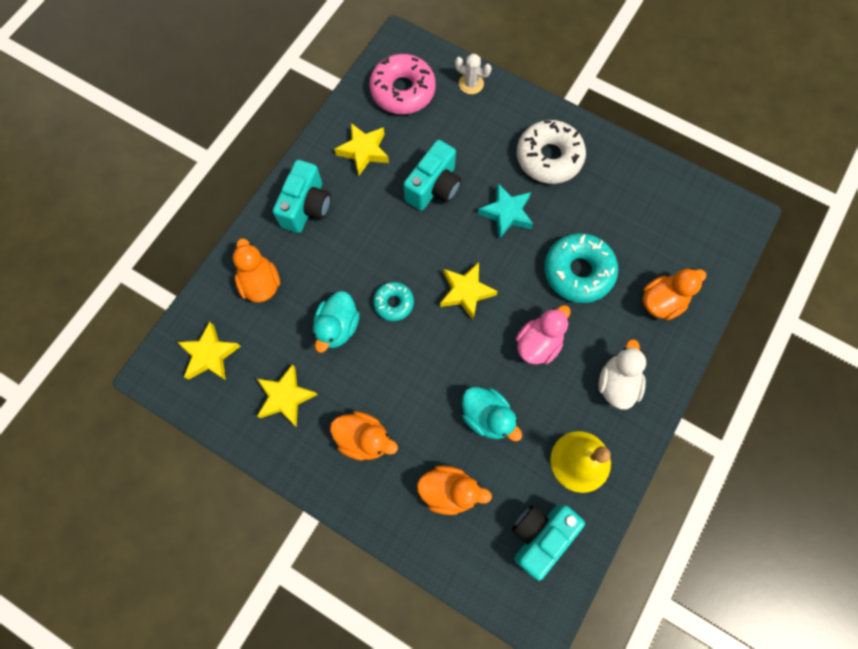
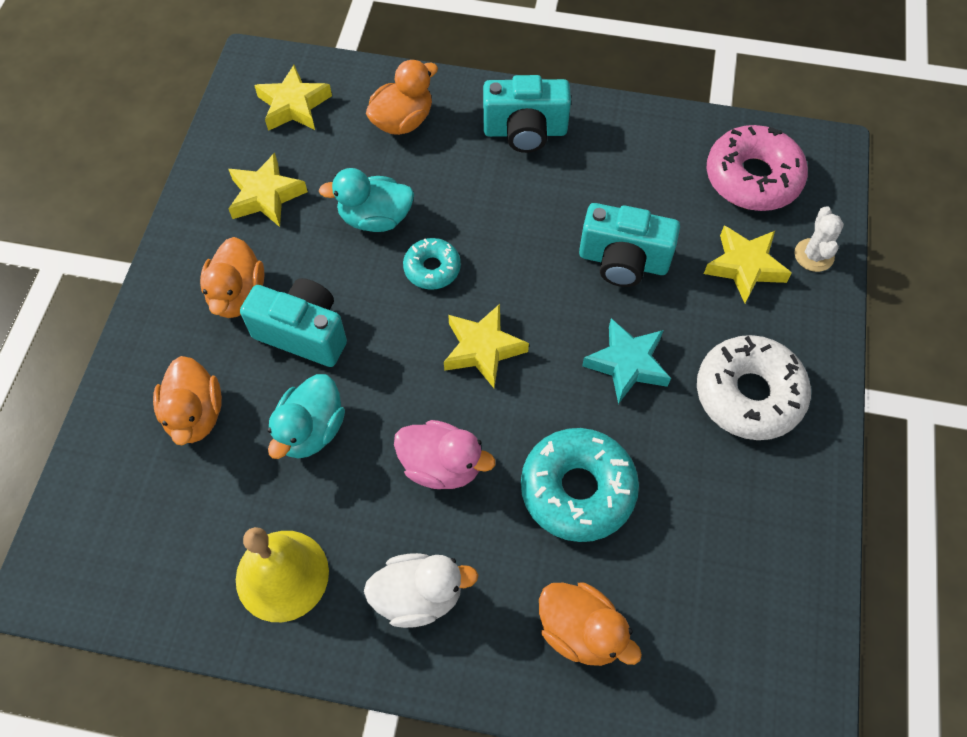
camera: 70 degrees right, 10 degrees down
(364, 151) = (635, 164): yellow star -> yellow star (744, 267)
(540, 535) = (161, 549): turquoise camera -> turquoise camera (303, 333)

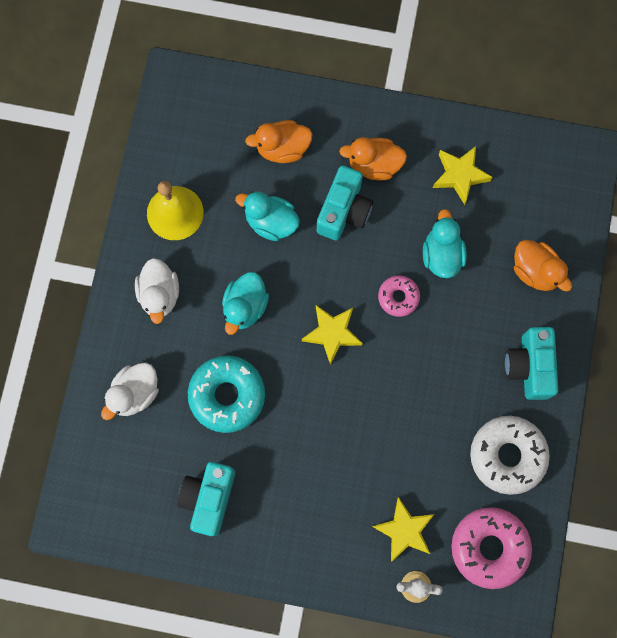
camera: 90 degrees right, 15 degrees up
(294, 105) = (547, 188): yellow star -> none
(432, 268) = (398, 297): turquoise donut -> pink donut
(441, 466) = (245, 307): pink duck -> turquoise duck
(581, 631) = (135, 393): orange duck -> white duck
(623, 261) = (407, 437): turquoise camera -> turquoise camera (209, 498)
(627, 364) = (321, 434): turquoise star -> none
(749, 394) = (296, 520): white donut -> white donut (507, 455)

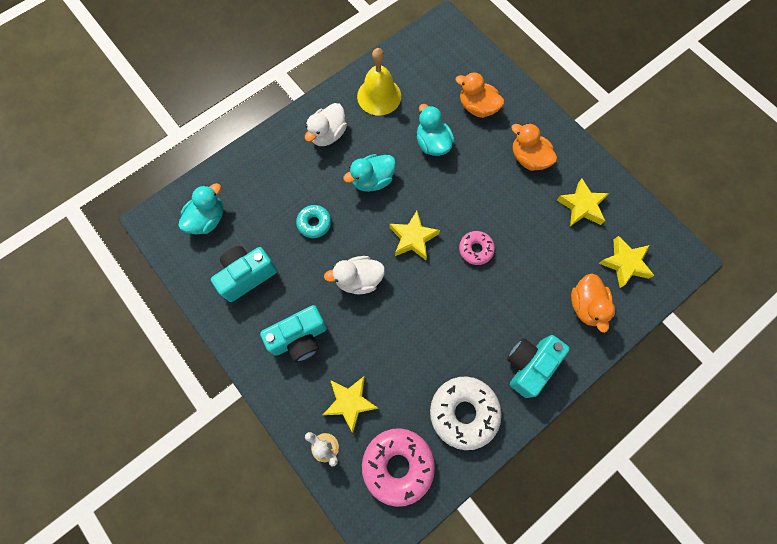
camera: 40 degrees right, 5 degrees down
(135, 393) = (261, 178): white duck -> white duck (359, 280)
(227, 395) = (314, 223): turquoise donut -> turquoise donut, size x0.56
(344, 211) = (484, 171): turquoise camera -> turquoise camera (300, 338)
(441, 255) = (528, 245): turquoise duck -> turquoise duck (208, 219)
(538, 202) = (624, 263): none -> yellow star

